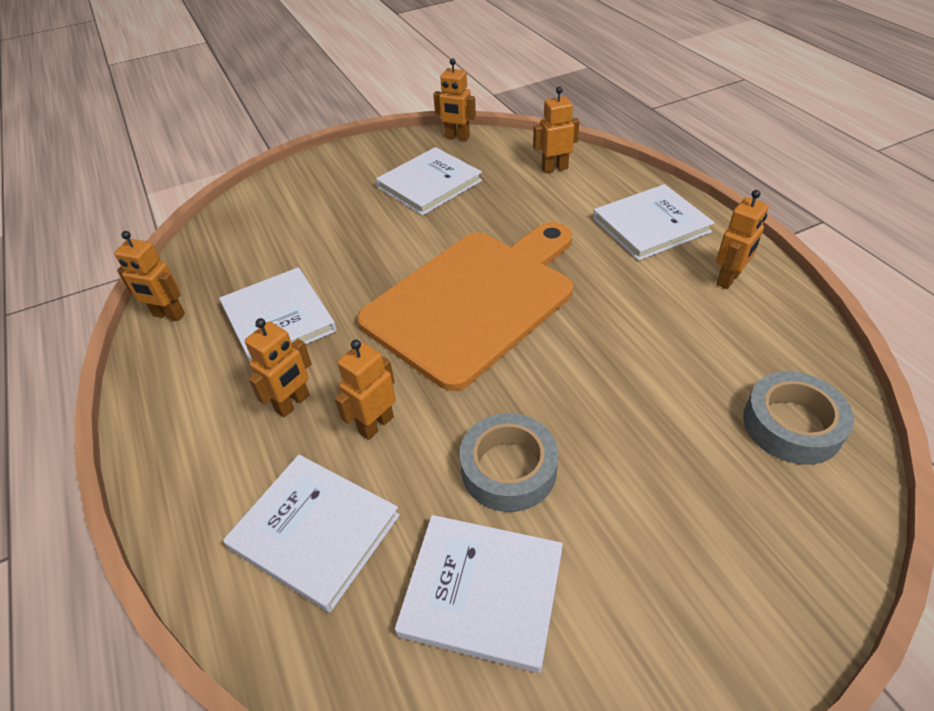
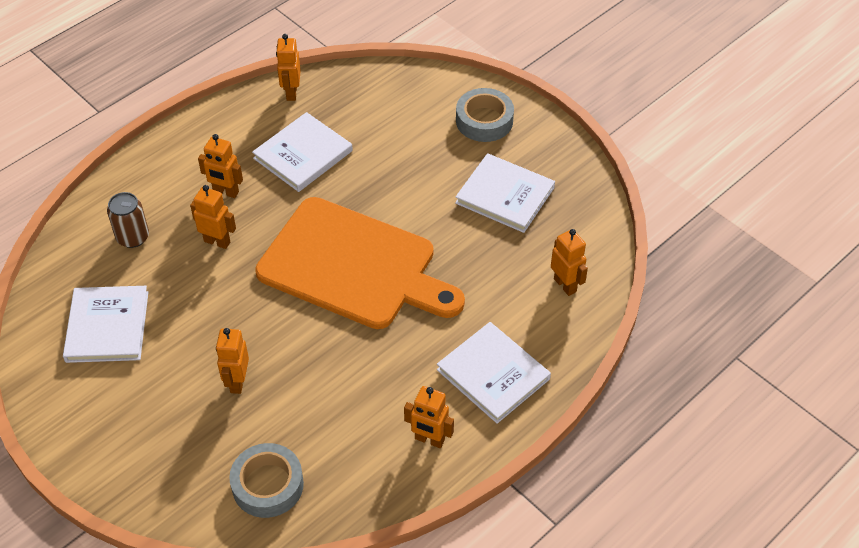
camera: 70 degrees right, 5 degrees up
(315, 532) = (133, 237): white book -> brown can
(457, 137) = (595, 195): orange robot -> orange robot (237, 382)
(508, 469) = (195, 321): grey tape -> grey tape (484, 121)

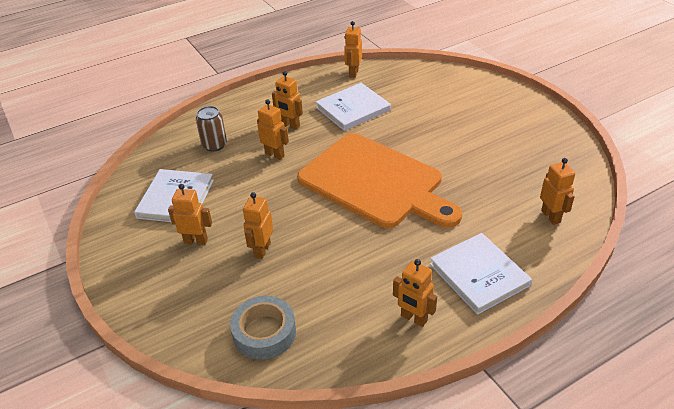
camera: 15 degrees right, 10 degrees down
(152, 382) = (196, 241): none -> orange robot
(484, 121) = (495, 102): grey tape -> none
(505, 195) = (506, 150): white book -> none

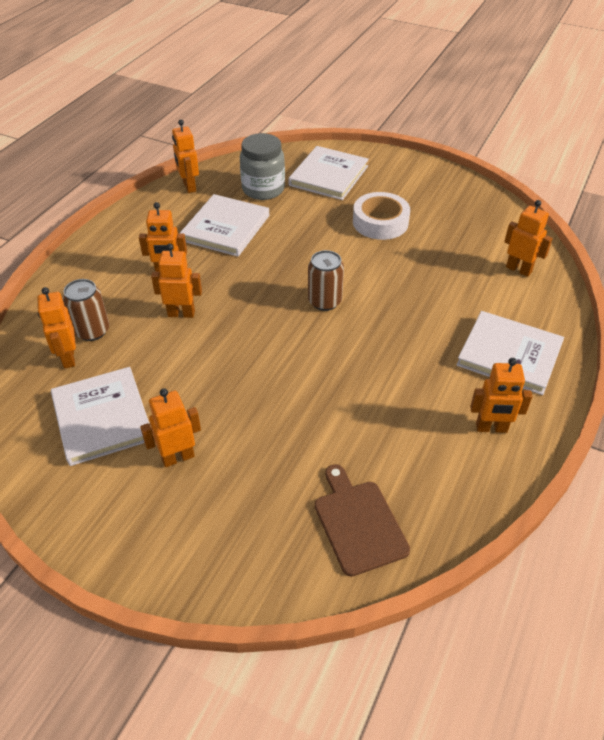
camera: 35 degrees left, 5 degrees up
(262, 250) = (269, 431): orange robot -> orange robot (68, 358)
(264, 332) = (358, 523): grey tape -> brown cutting board
(375, 182) = (324, 301): orange cutting board -> brown can
(403, 90) = (263, 189): none -> grey jar
(461, 95) = (328, 176): none -> white book
(469, 142) = (380, 222): none -> white tape

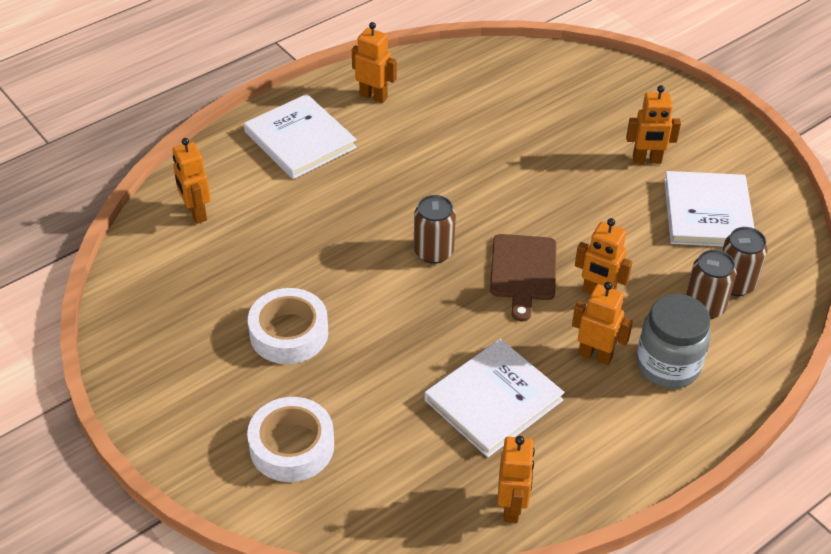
camera: 155 degrees left, 0 degrees up
(68, 358) = (735, 284): orange robot -> brown can
(263, 189) = (404, 456): grey jar -> grey jar (667, 365)
(328, 176) = (292, 446): white book -> white tape
(358, 523) = (524, 77): brown cutting board -> brown cutting board (523, 271)

